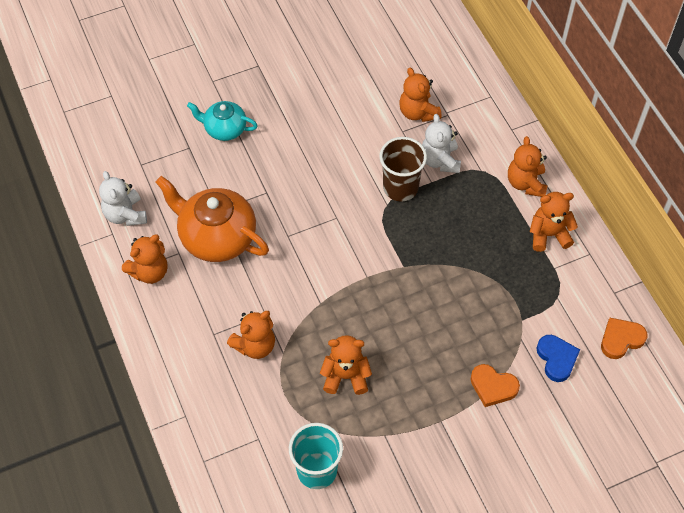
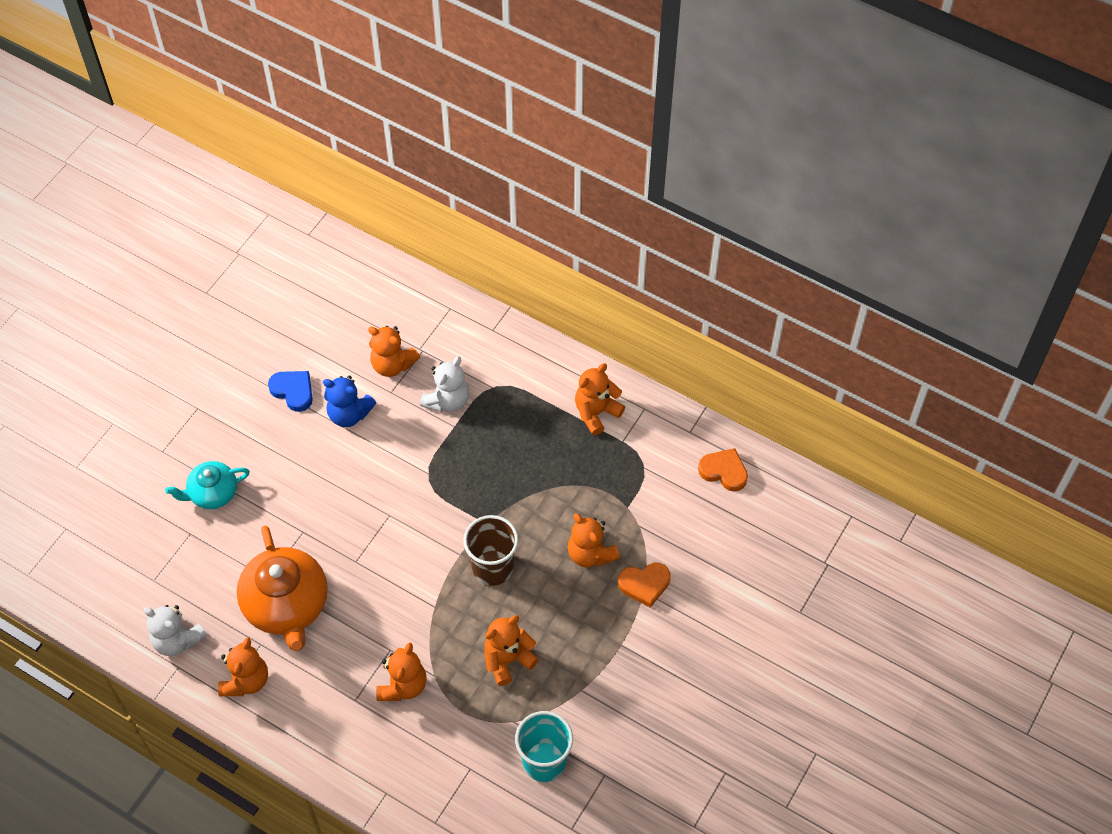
camera: 35 degrees left, 0 degrees up
(216, 237) = (287, 605): orange teapot -> orange teapot turned 105 degrees counterclockwise
(360, 129) = (349, 414): none -> blue teddy bear
(400, 187) = (429, 449): brown cup -> brown cup (492, 567)
(440, 160) = (447, 400): white teddy bear -> white teddy bear turned 105 degrees counterclockwise
(526, 183) = (542, 375): orange teddy bear -> orange teddy bear (590, 553)
(556, 359) = (681, 524): blue heart -> blue heart (293, 391)
(621, 339) = (724, 471): orange heart -> orange heart turned 90 degrees clockwise

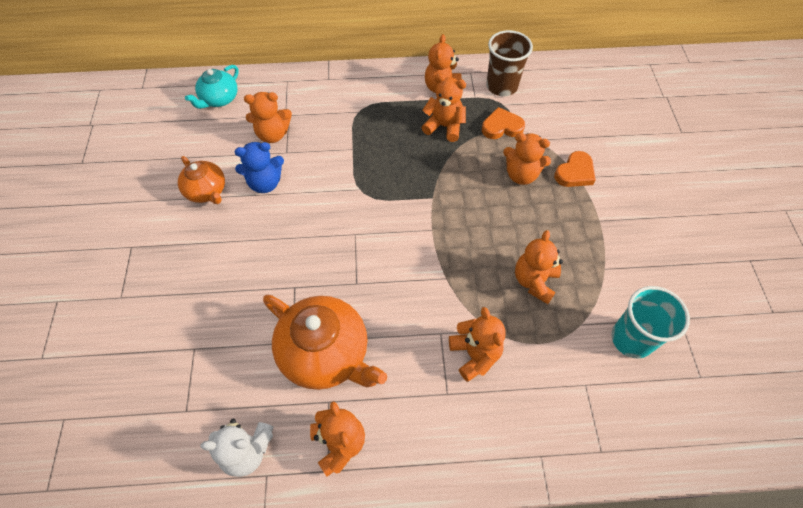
camera: 35 degrees left, 0 degrees up
(212, 493) = (191, 304): turquoise teapot -> turquoise teapot (219, 99)
(293, 391) = (207, 191): blue heart -> orange teapot
(447, 400) = (333, 135): white teddy bear -> none
(492, 567) = (464, 224): brown cup -> brown cup (501, 86)
(562, 456) = (444, 126): none -> orange teddy bear
(724, 471) = (554, 80): orange heart -> orange heart (501, 127)

